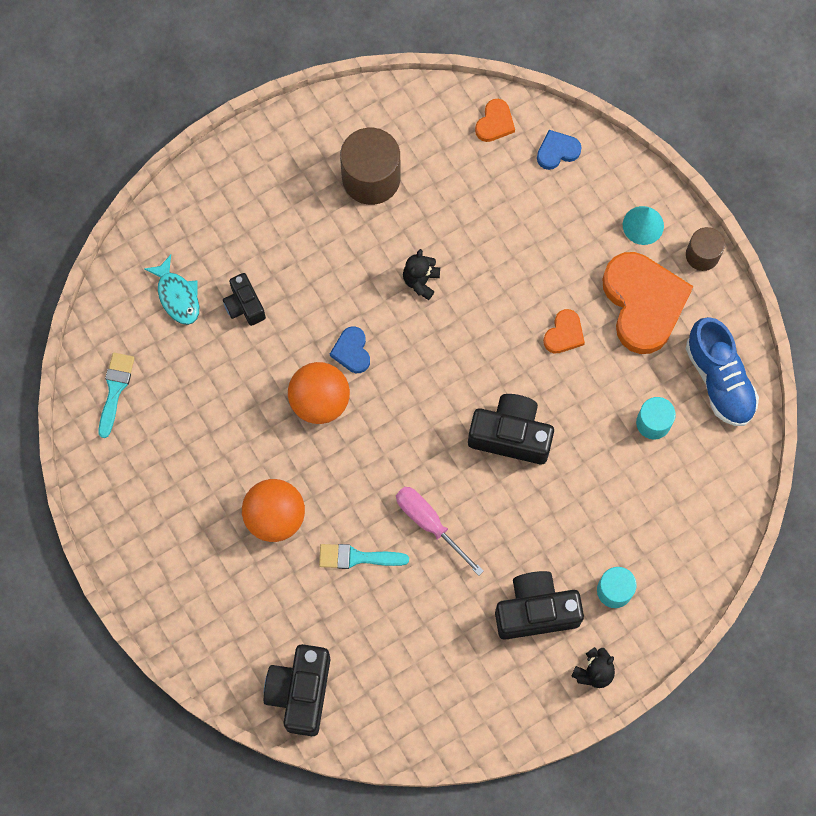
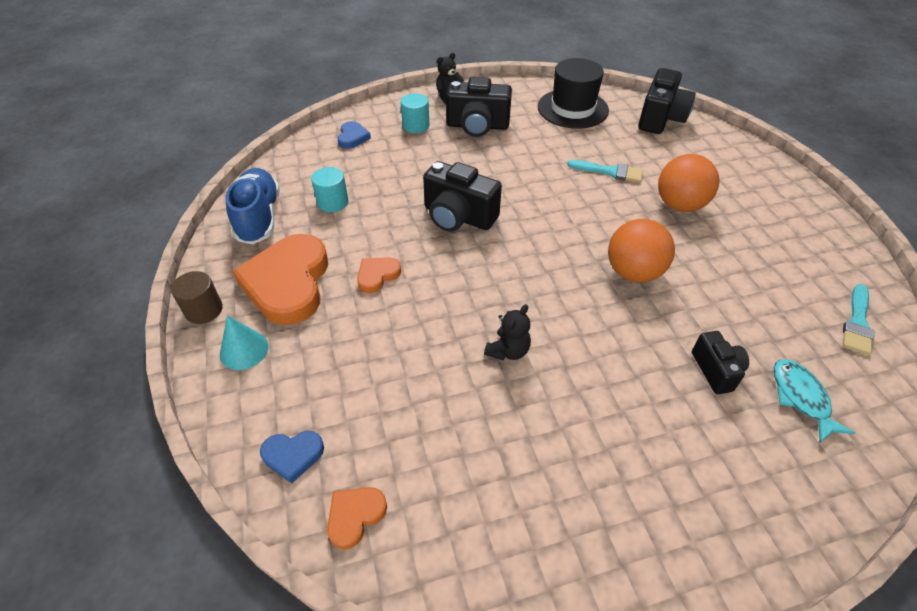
camera: 165 degrees left, 25 degrees down
(352, 351) = (596, 304): blue heart -> blue heart (352, 137)
(371, 178) = (544, 482): brown cylinder -> none
(419, 686) = (572, 109): none -> black hat
(429, 523) = (545, 179): pink screwdriver -> none

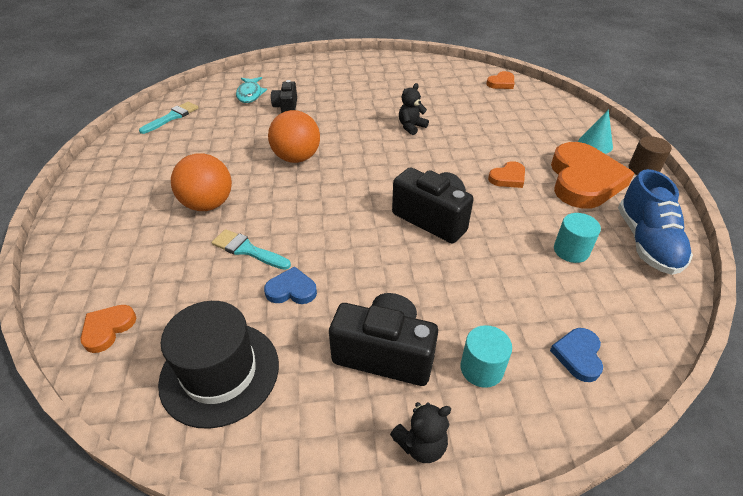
camera: 170 degrees left, 5 degrees down
(293, 455) = (540, 101): blue heart -> blue heart (291, 290)
(660, 118) = (108, 329): black camera -> orange heart

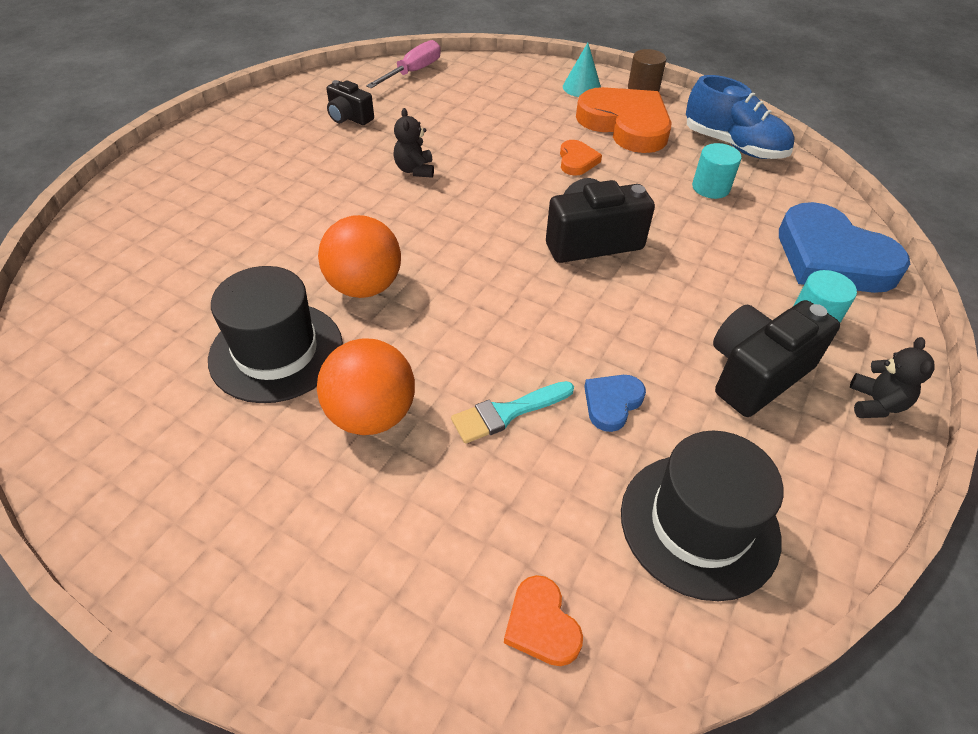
camera: 55 degrees left, 5 degrees up
(172, 117) = (82, 369): turquoise brush -> none
(226, 156) = (276, 351): none -> black hat
(250, 94) = (143, 260): turquoise fish -> none
(286, 107) = (231, 242): black camera -> black camera (349, 117)
(501, 83) = (413, 72): orange heart -> pink screwdriver
(578, 355) = (832, 257): blue heart -> blue heart, size x2.20

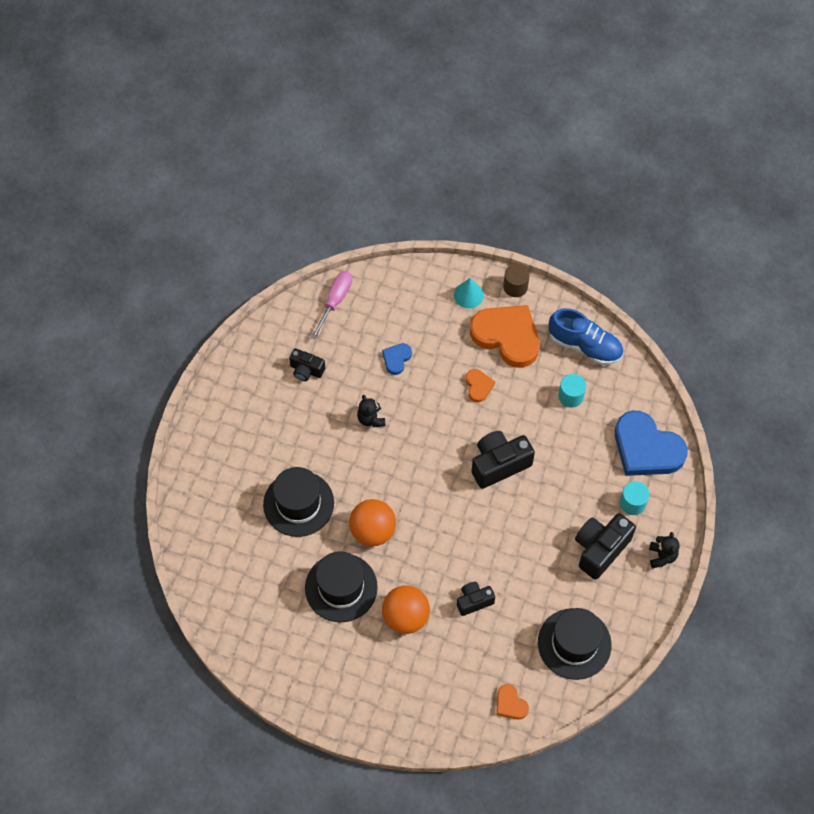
camera: 10 degrees left, 15 degrees up
(266, 238) = (298, 503): none -> black hat
(507, 413) = (474, 601): turquoise brush -> black camera
(612, 403) = (526, 584): blue heart -> blue heart (396, 359)

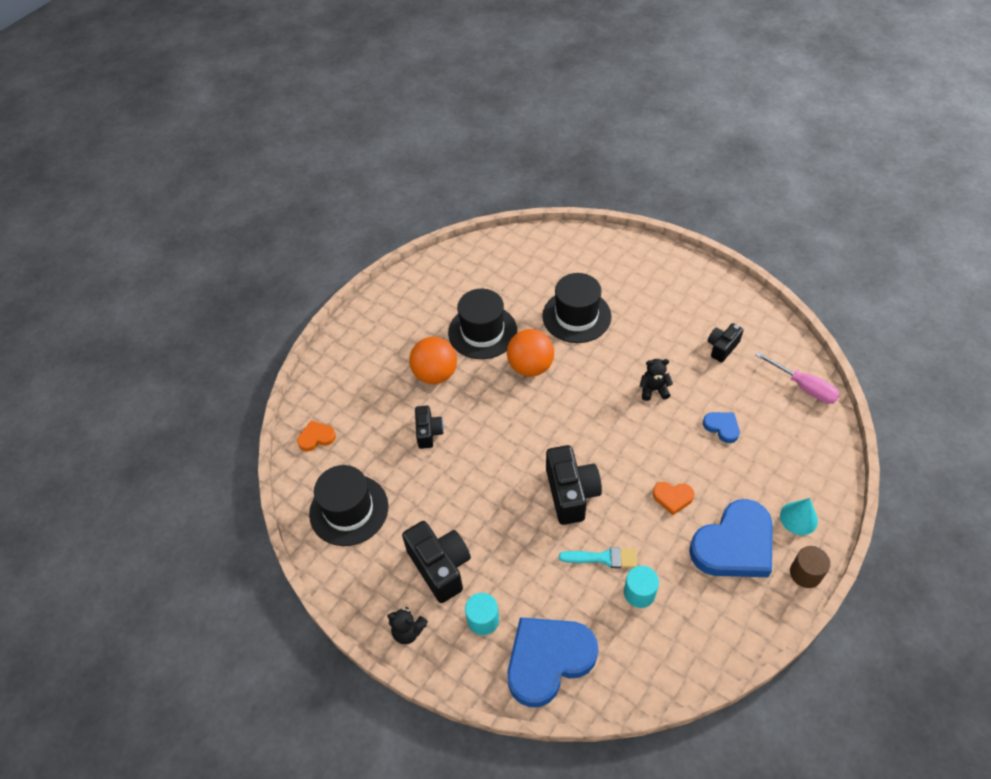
camera: 110 degrees right, 10 degrees down
(507, 336) = (734, 545): orange heart -> blue heart
(550, 427) = (603, 558): none -> turquoise brush
(585, 346) = (707, 631): blue shoe -> none

